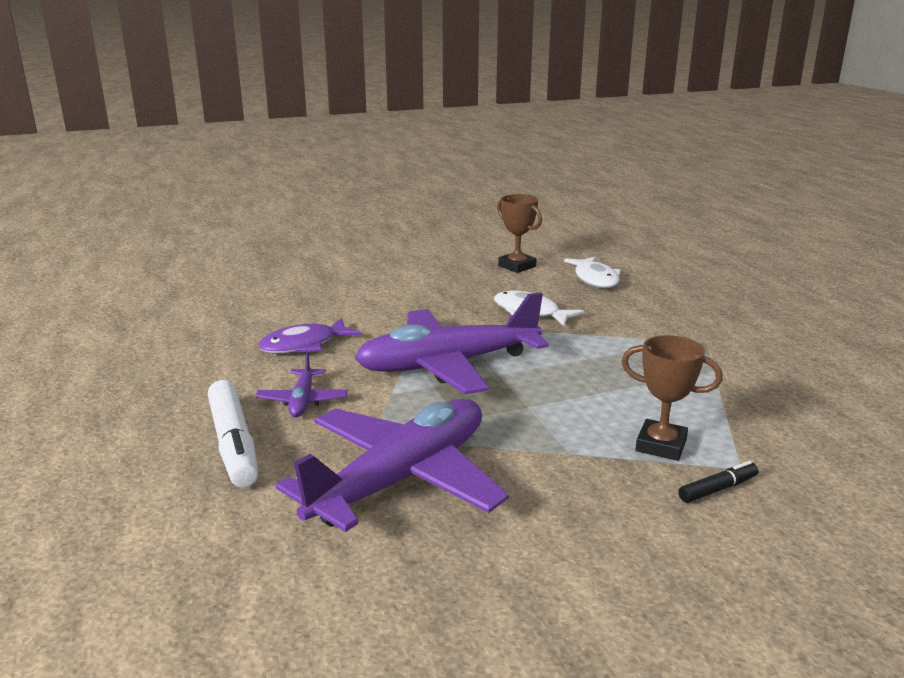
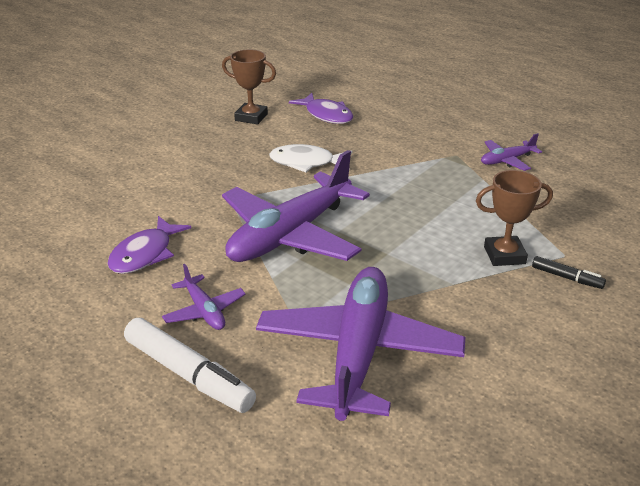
camera: 30 degrees left, 10 degrees up
(595, 279) = (326, 115): white fish -> purple fish
(717, 489) = (566, 277): black marker -> black marker turned 90 degrees clockwise
(763, 361) = (507, 160): none -> purple plane

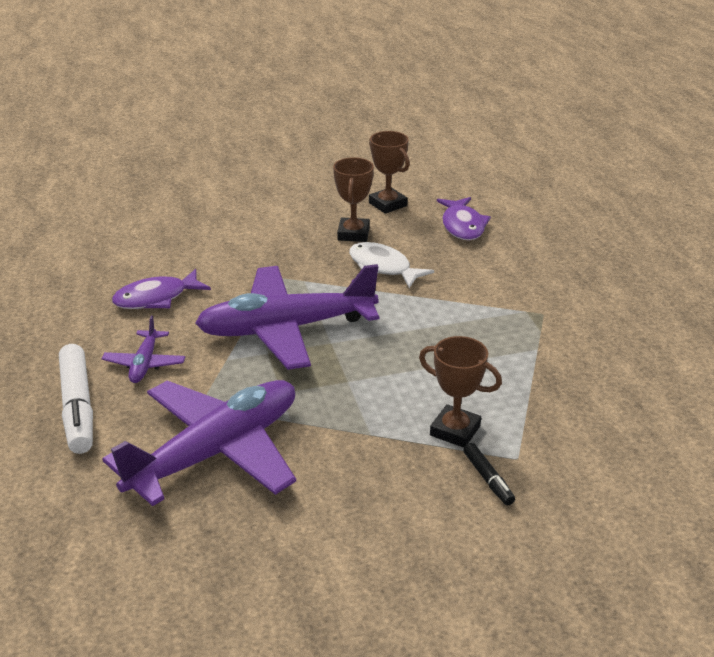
camera: 35 degrees right, 0 degrees up
(252, 146) = (353, 234): none -> brown trophy
(507, 160) = (591, 339): purple plane -> none

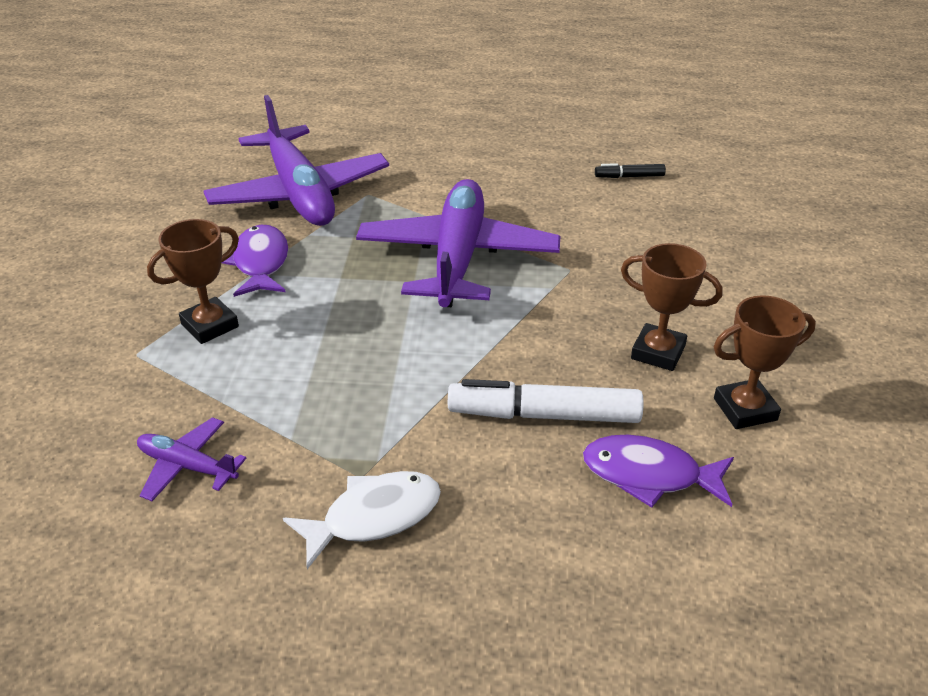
camera: 110 degrees right, 5 degrees up
(78, 407) = (409, 142): white marker -> white marker (544, 415)
(144, 363) = (450, 175): purple plane -> purple plane (187, 466)
(156, 298) = (561, 192): purple fish -> purple fish (260, 263)
(383, 267) = (555, 357): white fish -> white fish (374, 517)
(488, 479) = (129, 326): black marker -> black marker (629, 177)

